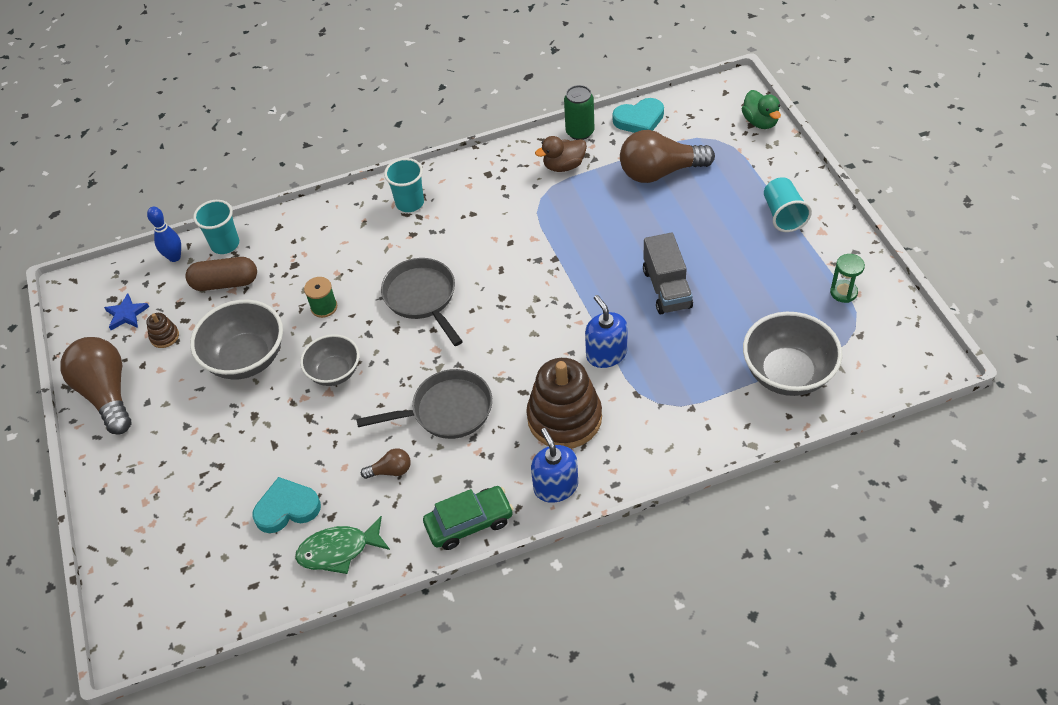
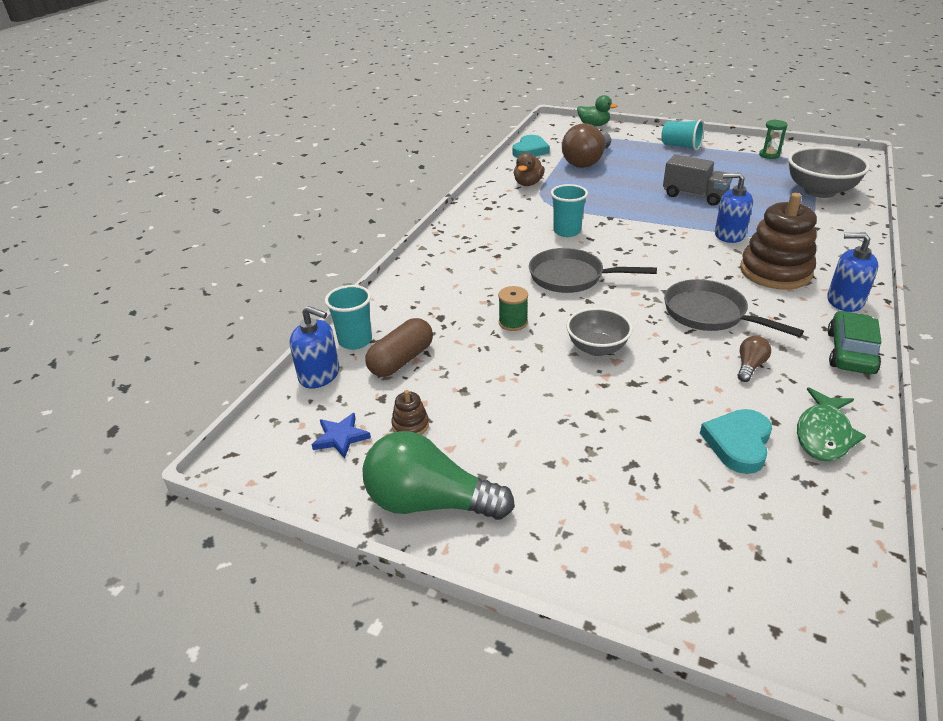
camera: 50 degrees left, 15 degrees down
(106, 393) = (429, 502): brown light bulb -> green light bulb
(174, 257) = (319, 375): blue bowling pin -> blue soap dispenser
(246, 359) = (513, 387): grey bowl -> none
(410, 203) = (463, 244): turquoise cup -> turquoise cup (567, 231)
(446, 411) = (710, 314): grey pan -> grey pan turned 75 degrees counterclockwise
(580, 132) = (507, 168): green can -> none

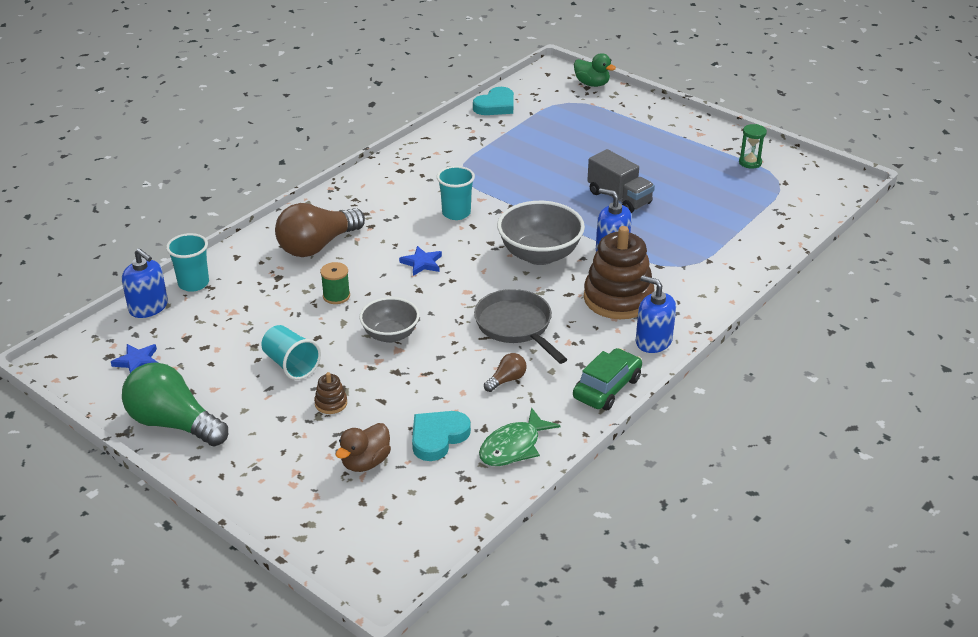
camera: 15 degrees right, 0 degrees up
(401, 360) = (221, 309): brown capsule -> none
(410, 425) = (195, 364): brown stacking toy -> brown stacking toy (331, 403)
(528, 183) = (461, 148): brown duck -> brown duck (365, 462)
(571, 277) = (422, 263): grey pan -> blue star
(586, 161) = (544, 132): brown light bulb -> brown light bulb (317, 246)
(681, 146) = (663, 132): turquoise cup -> turquoise cup (291, 365)
(819, 191) = (757, 219): grey bowl -> grey bowl (540, 255)

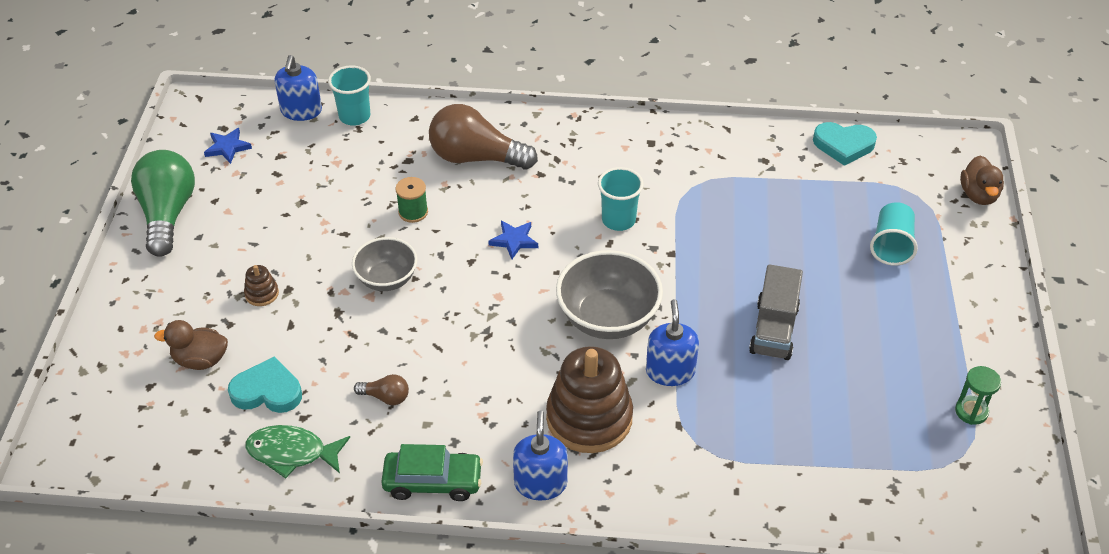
camera: 55 degrees right, 10 degrees up
(291, 365) = (294, 239): turquoise cup -> turquoise cup (891, 246)
(516, 326) = (474, 361): grey pan -> none
(592, 84) = (978, 195): green duck -> brown duck

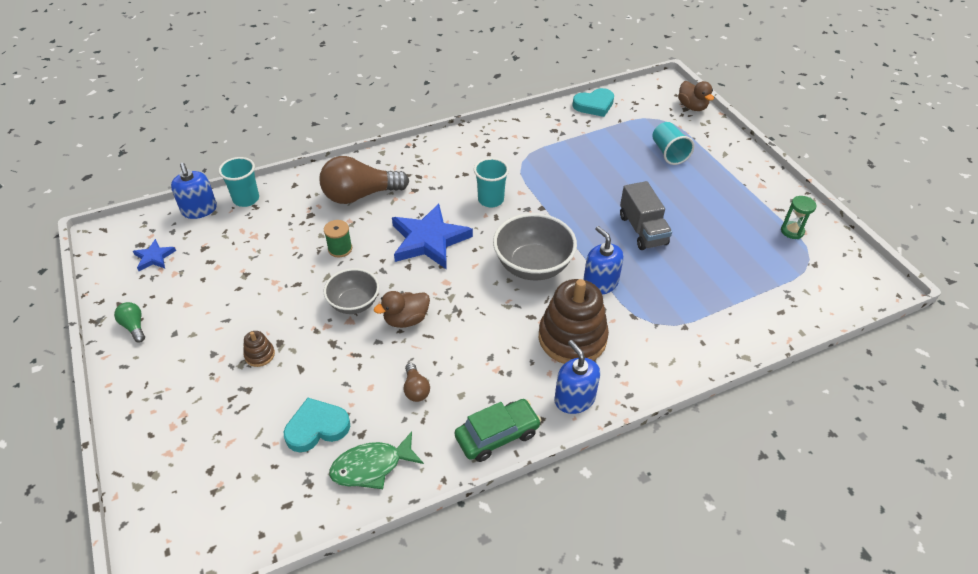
camera: 30 degrees left, 0 degrees up
(167, 214) = (134, 326): green light bulb -> green light bulb, size x0.45
(200, 360) = (242, 429): brown duck -> brown duck (406, 319)
(386, 397) = (416, 389): brown light bulb -> brown light bulb turned 90 degrees clockwise
(514, 240) = (429, 240): blue star -> blue star, size x2.11

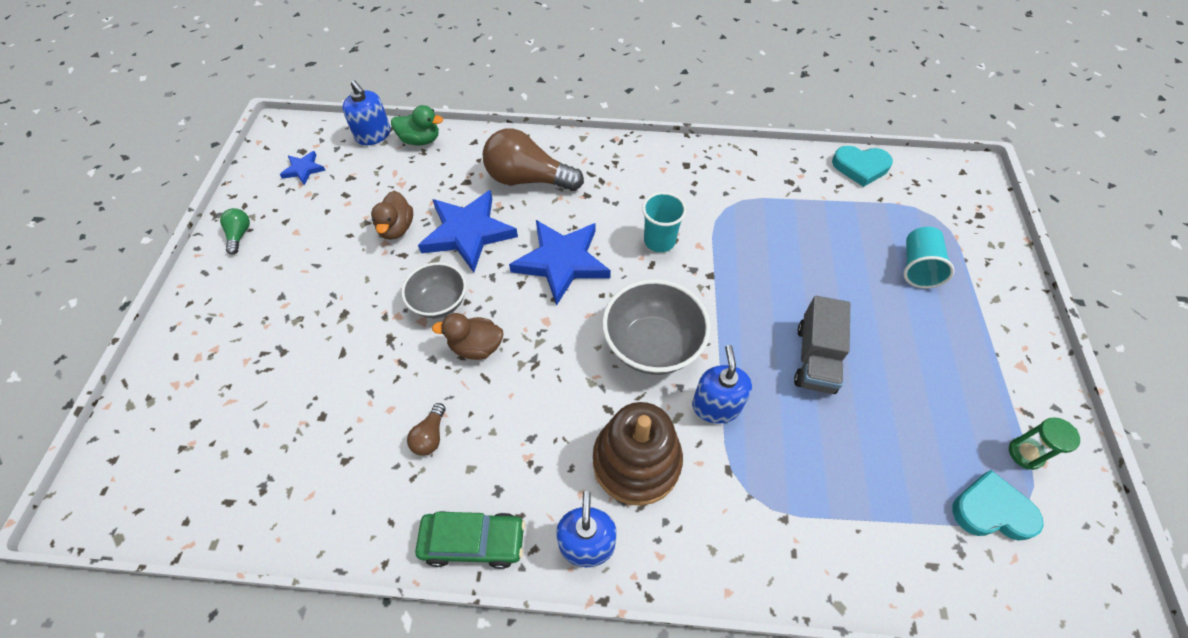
camera: 30 degrees right, 10 degrees up
(199, 210) = (373, 135): blue soap dispenser -> blue soap dispenser turned 45 degrees counterclockwise
(246, 199) = (420, 140): turquoise cup -> green duck
(260, 355) = (318, 318): brown stacking toy -> none
(317, 427) = (311, 429): turquoise heart -> turquoise heart (991, 510)
(340, 249) = (468, 233): green spool -> blue star
(371, 466) = (329, 504): green fish -> none
(692, 107) = (991, 216): brown duck -> brown duck (396, 228)

